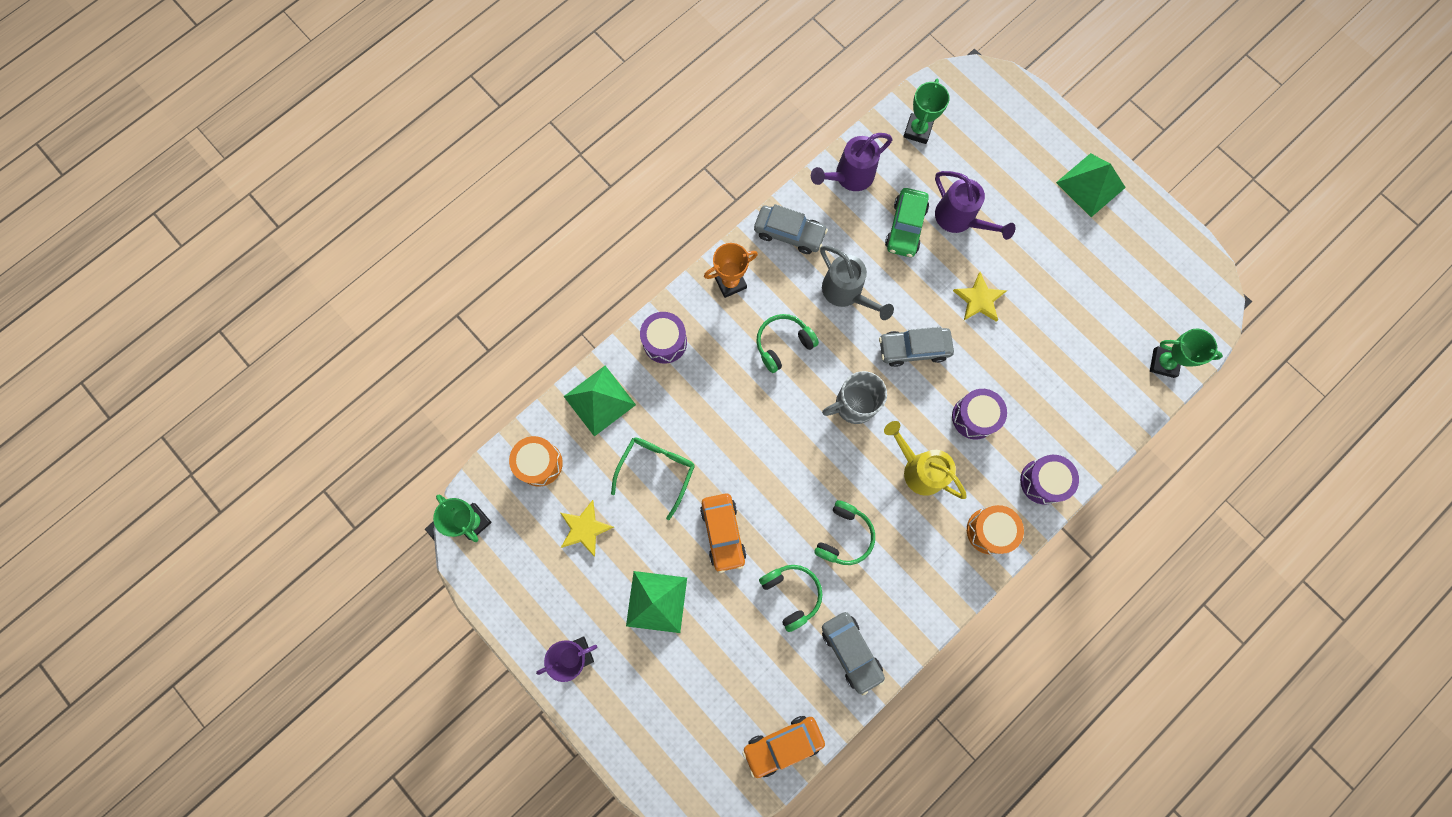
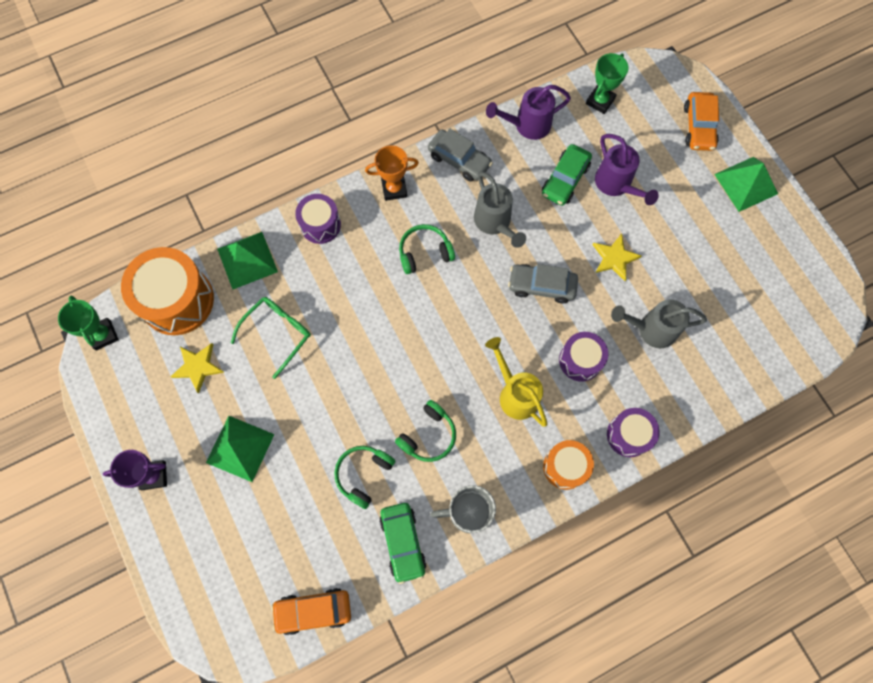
camera: 15 degrees right, 5 degrees down
(539, 463) = (177, 300): orange drum -> orange drum, size x1.73
(723, 533) = (319, 403): orange car -> orange car (698, 127)
(791, 594) = (364, 475): green headphones -> green headphones turned 135 degrees counterclockwise
(851, 651) = (403, 542): grey car -> green car
(854, 405) = (472, 321): grey mug -> grey mug (468, 512)
(1036, 365) = (651, 329): none -> grey watering can
(1163, 363) = (773, 357): green trophy -> none

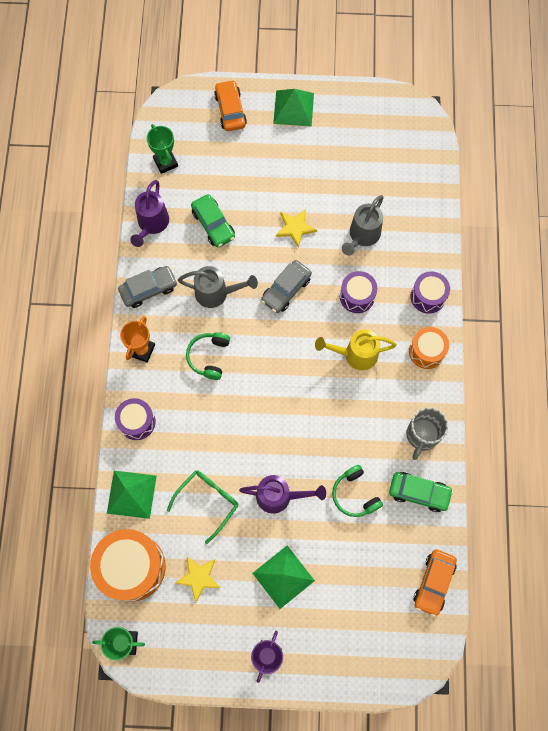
camera: 60 degrees left, 0 degrees up
(277, 333) = (207, 501): green glasses -> green glasses turned 60 degrees clockwise
(428, 435) = (351, 432): green headphones -> none
(616, 184) = (239, 192): purple watering can -> purple watering can (279, 496)
(698, 127) = (230, 110): orange car -> orange car turned 135 degrees counterclockwise

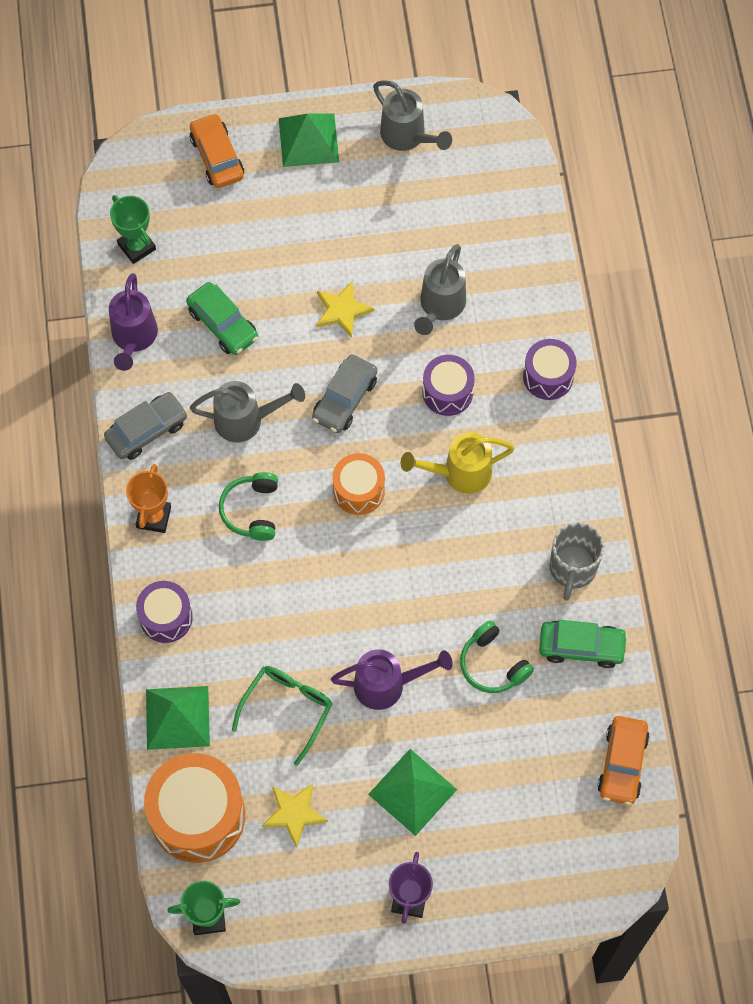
camera: 10 degrees left, 5 degrees down
(360, 116) = (407, 136): none -> grey watering can
(426, 351) = (559, 452): orange drum -> orange drum (358, 490)

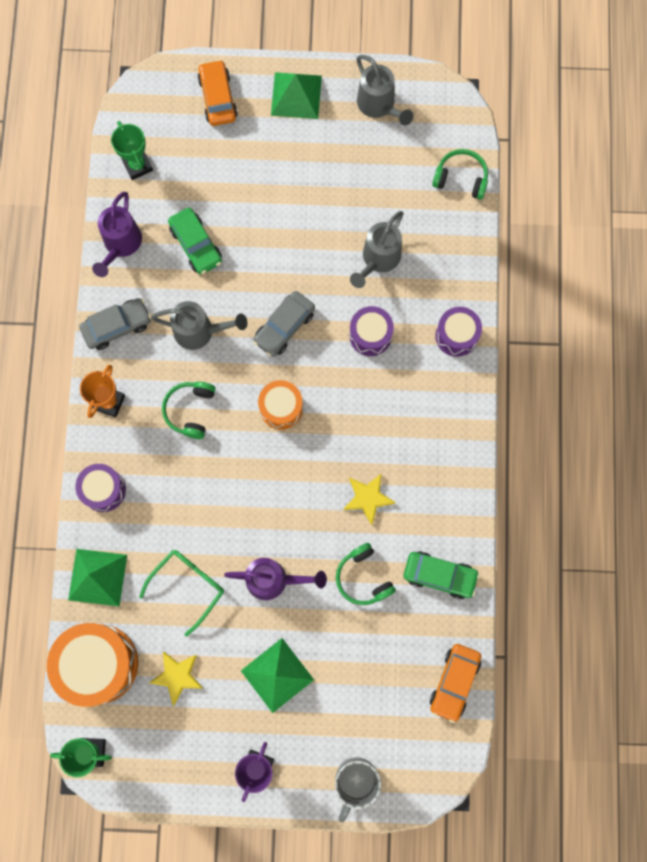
camera: 10 degrees right, 10 degrees up
(342, 310) = (296, 249): yellow star -> yellow star (368, 498)
(460, 473) = (367, 407): yellow watering can -> none
(518, 202) = (461, 178): none -> green headphones
(572, 569) = (445, 506): grey mug -> grey mug (355, 781)

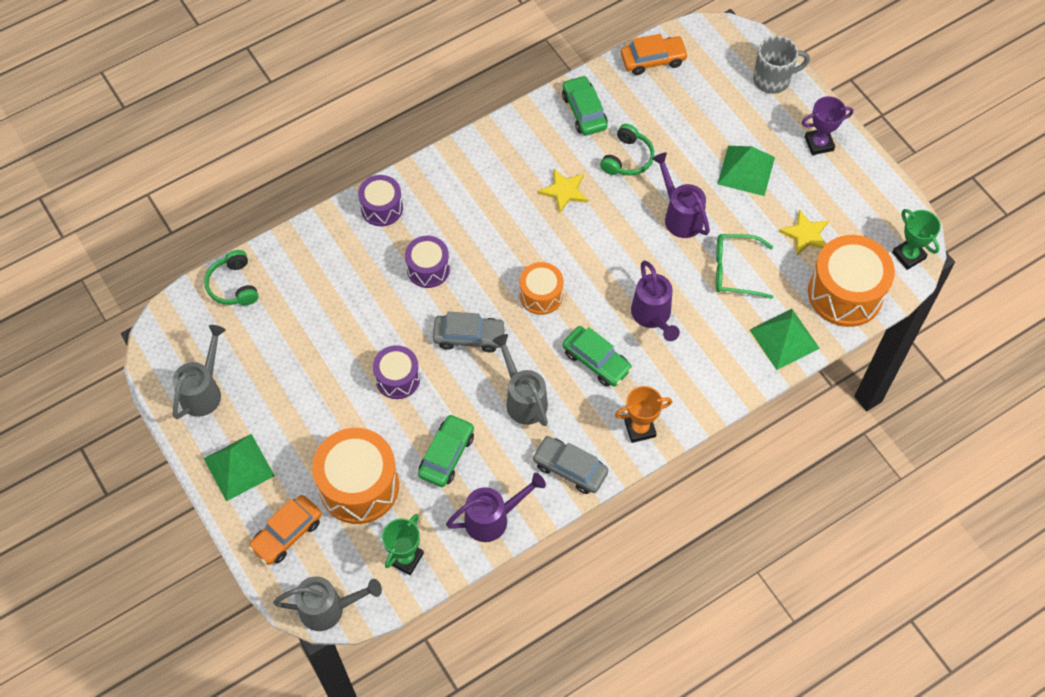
camera: 125 degrees left, 15 degrees down
(103, 490) = (714, 382): purple drum -> purple drum (397, 378)
(190, 410) = (596, 361): green headphones -> green car
(197, 485) = (653, 316): none -> purple watering can
(218, 168) = (359, 486): none -> orange drum
(378, 259) = (355, 303): grey watering can -> grey watering can (328, 609)

